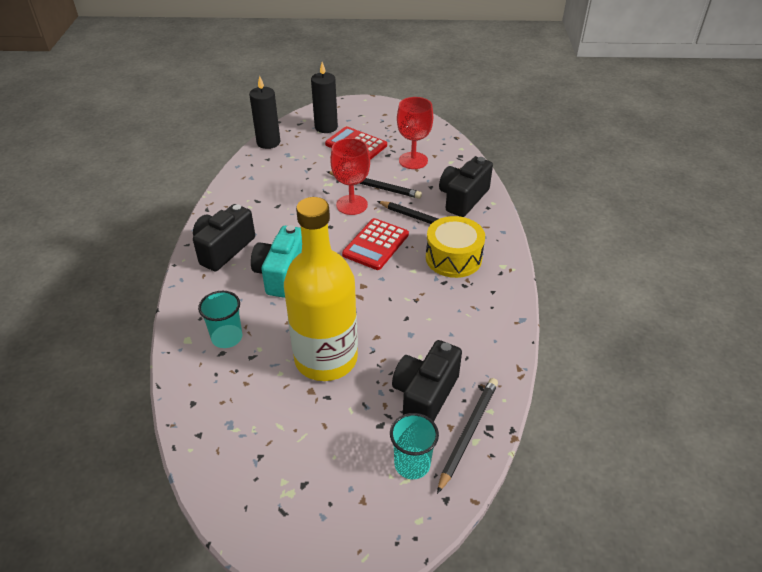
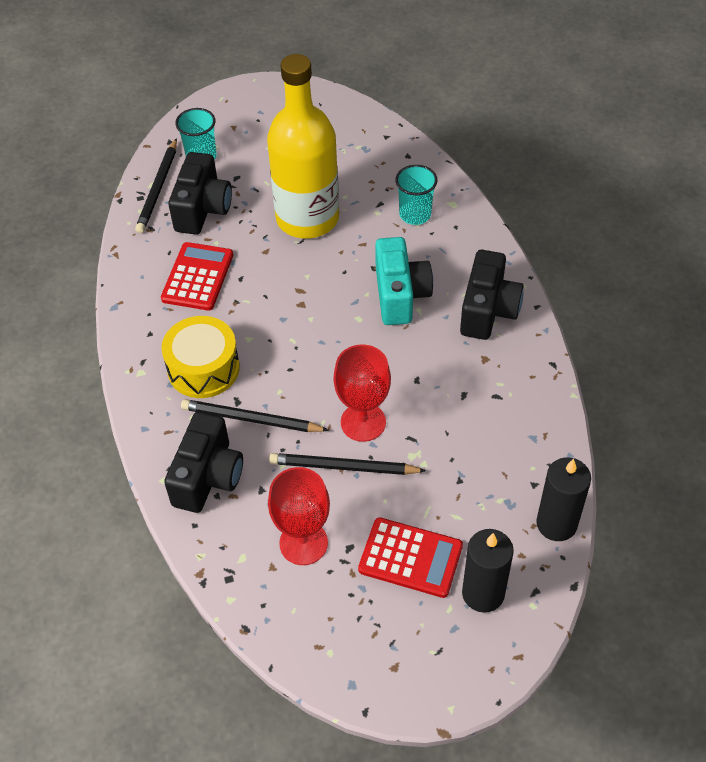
camera: 165 degrees right, 10 degrees up
(376, 244) = (306, 364): red calculator -> red calculator (197, 277)

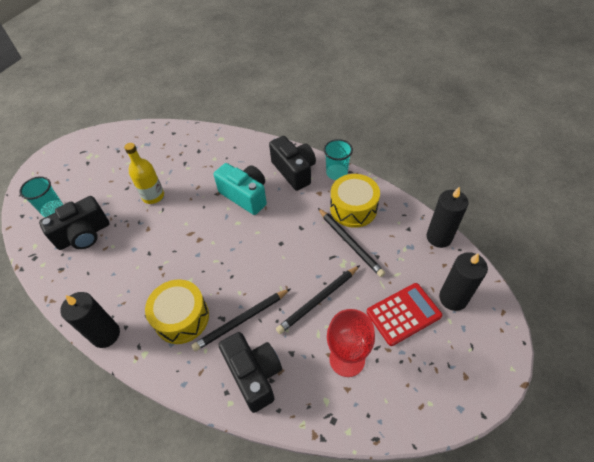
camera: 45 degrees left, 0 degrees up
(128, 326) = (106, 334): none -> black candle
(158, 188) = (42, 244): black pencil -> black pencil (350, 243)
(197, 277) = (121, 272): red calculator -> none
(202, 209) = (84, 235): black camera -> black camera turned 90 degrees clockwise
(307, 218) = (153, 196): yellow bottle -> yellow bottle, size x0.52
(363, 422) = (300, 269): red goblet -> none
(415, 214) = (208, 155): turquoise cup -> turquoise cup (336, 173)
(501, 408) = (353, 208): none -> yellow drum

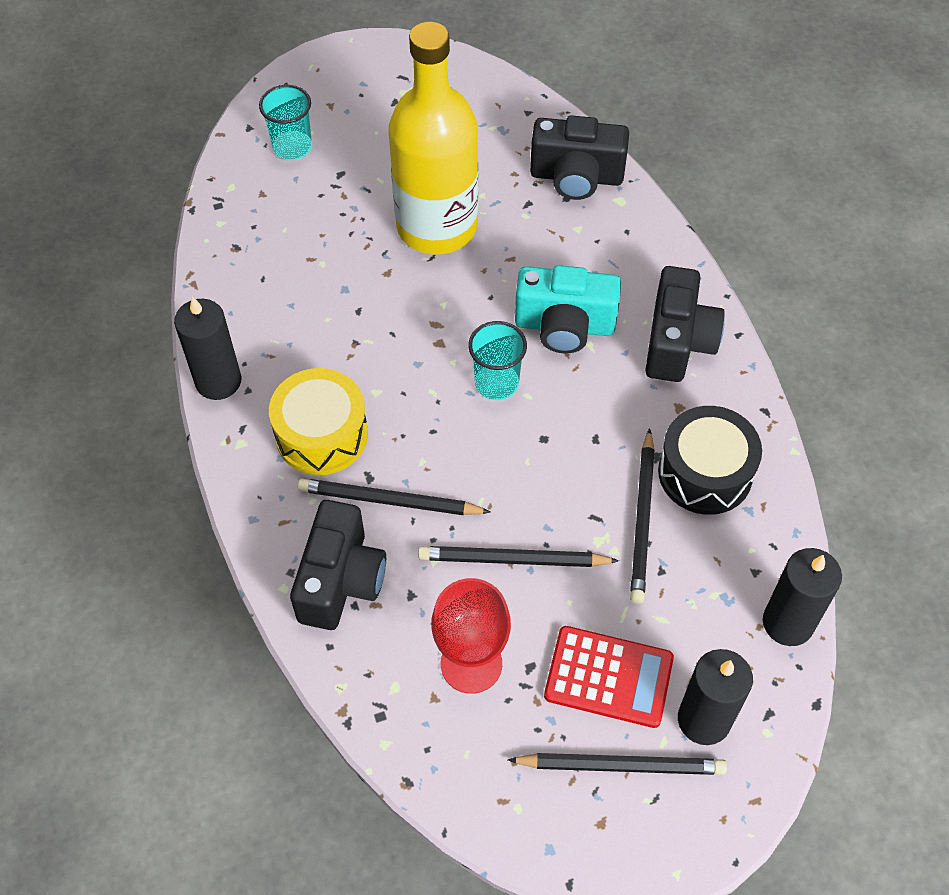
camera: 40 degrees right, 5 degrees up
(84, 235) = (300, 218): black camera -> black camera (576, 177)
(153, 196) = (437, 226): yellow bottle -> yellow bottle, size x1.93
(245, 196) = (564, 326): turquoise camera -> turquoise camera turned 105 degrees clockwise
(336, 173) = (741, 396): turquoise cup -> turquoise cup (496, 383)
(353, 208) = (705, 472): yellow drum -> black drum
(446, 345) = (621, 765): none -> black pencil

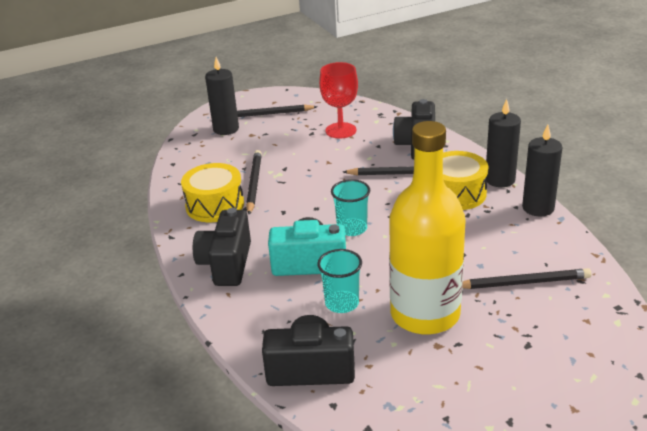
camera: 175 degrees right, 25 degrees down
(292, 147) = (585, 362): turquoise cup -> turquoise cup (342, 303)
(513, 560) = (326, 162): black pencil -> black pencil (523, 282)
(608, 677) = (272, 134): red calculator -> none
(705, 472) = (215, 205): black drum -> yellow drum
(788, 623) = (178, 159): black candle -> black candle (500, 180)

